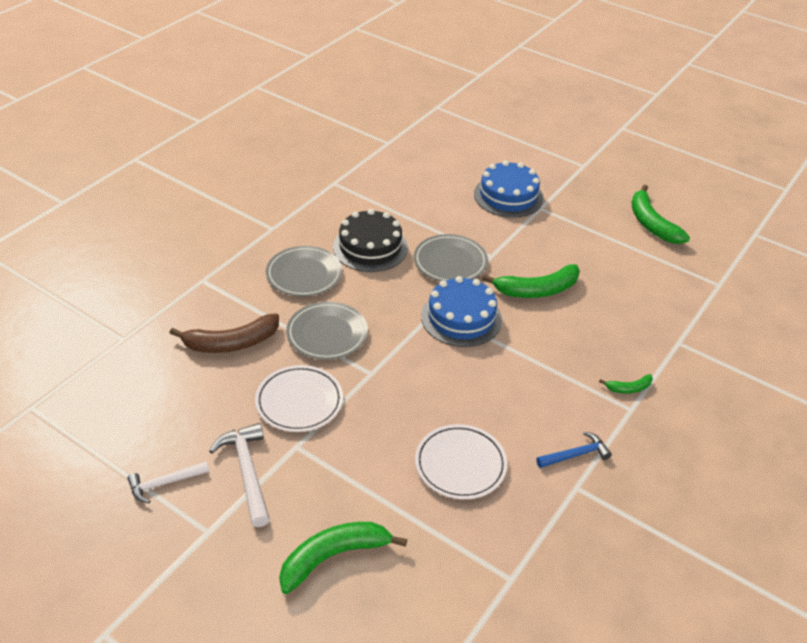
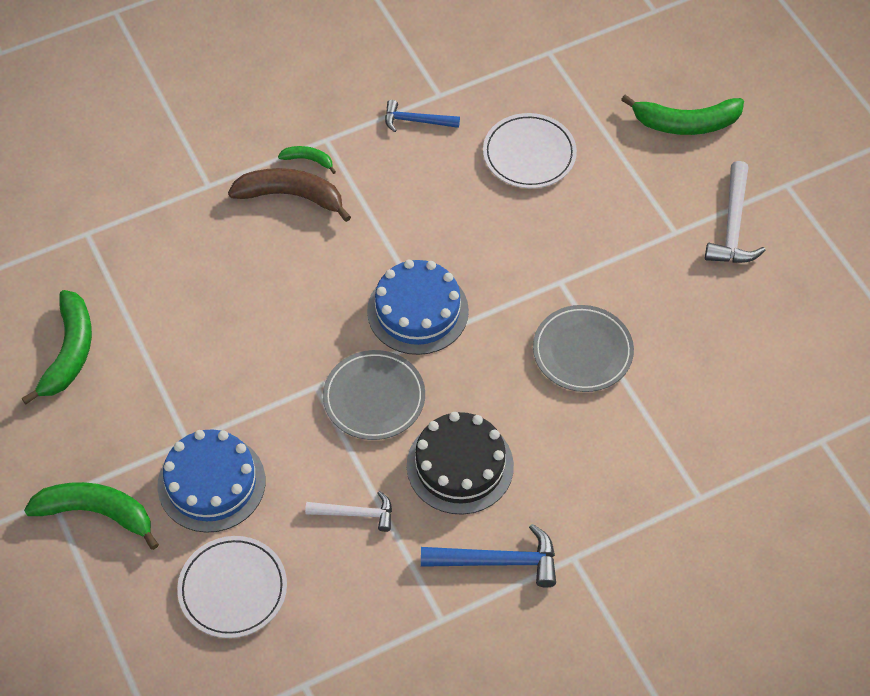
camera: 150 degrees left, 15 degrees up
(164, 483) = (815, 245): white hammer -> white hammer (355, 513)
(231, 343) = (696, 383): brown banana -> brown banana (291, 196)
(299, 401) = (651, 279): white plate -> white plate (233, 589)
(304, 274) = (568, 453): grey plate -> none
(317, 214) = (498, 561): none -> blue hammer
(537, 290) = (301, 312): green banana -> green banana (96, 513)

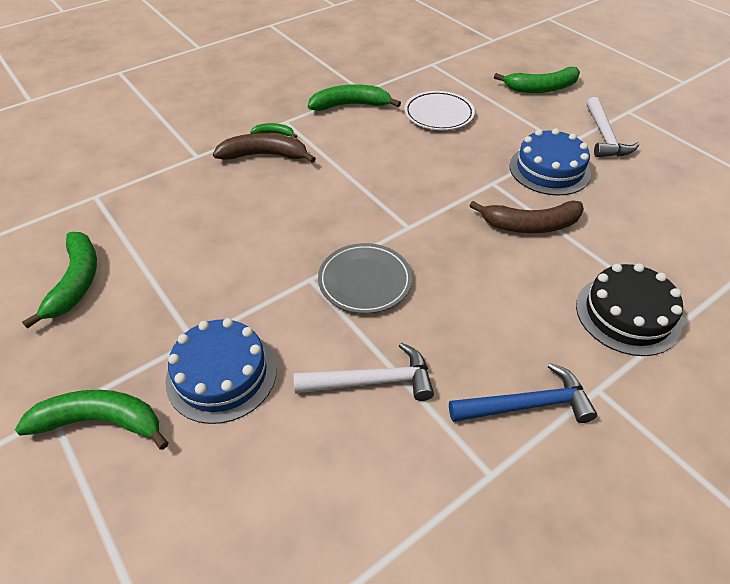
camera: 10 degrees left, 10 degrees down
(233, 589) = (257, 479): white plate -> none
(355, 513) = (372, 381): white hammer -> white hammer, size x1.53
(416, 121) = (350, 105): blue hammer -> green banana
(417, 311) = (385, 214): blue cake -> blue cake (549, 169)
(460, 465) = (459, 324): black cake -> black cake (627, 314)
(582, 351) = (530, 225): grey plate -> brown banana

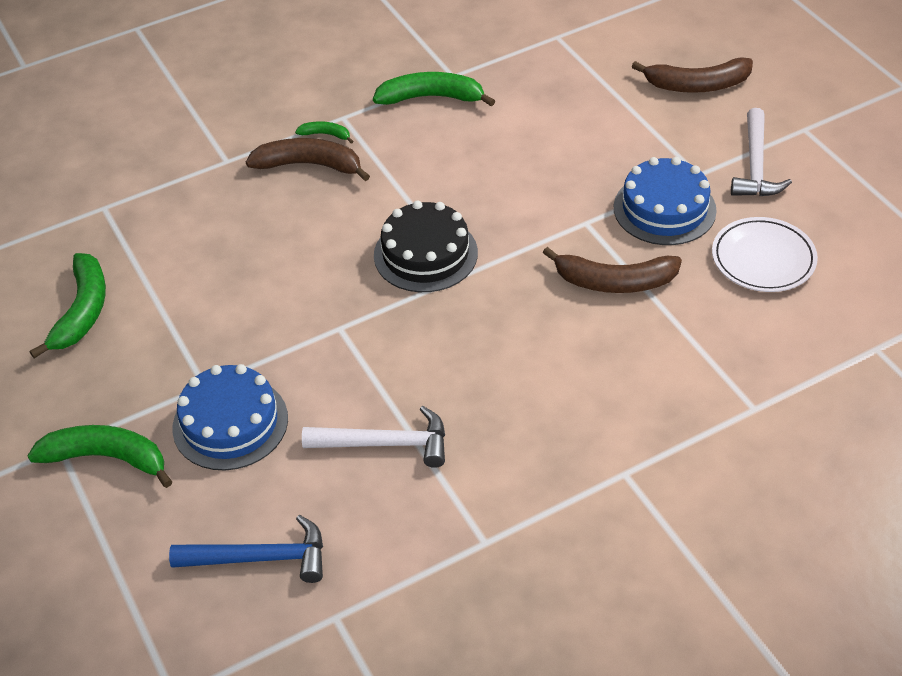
camera: 10 degrees right, 0 degrees up
(365, 281) = (400, 335): grey plate -> none
(439, 114) = (545, 118): white plate -> white plate (763, 259)
(527, 404) = (542, 481): blue hammer -> blue hammer (260, 558)
(541, 88) = (697, 85): green banana -> brown banana
(627, 314) = (689, 397): black cake -> black cake (425, 254)

